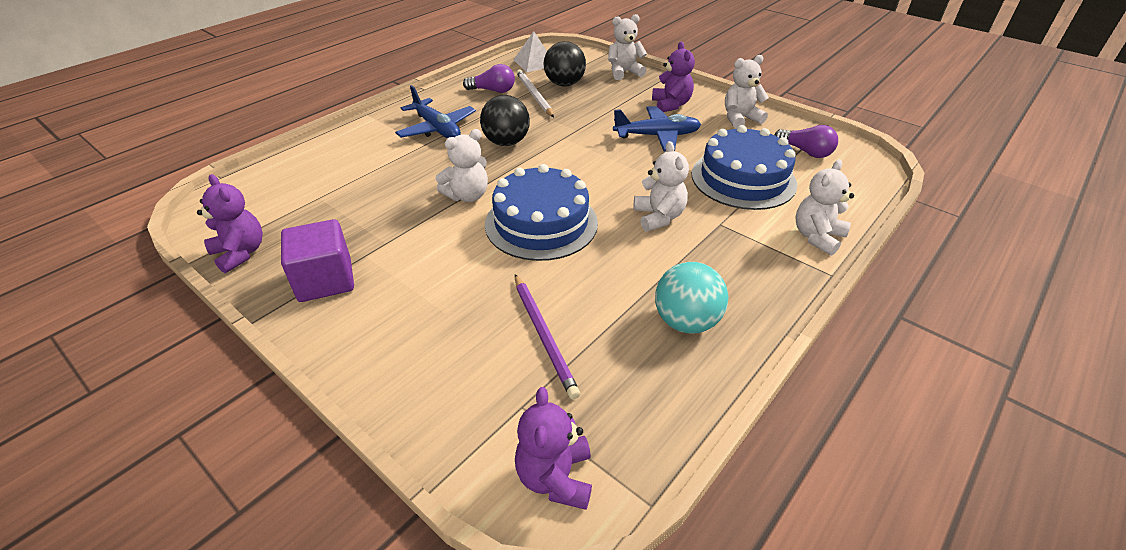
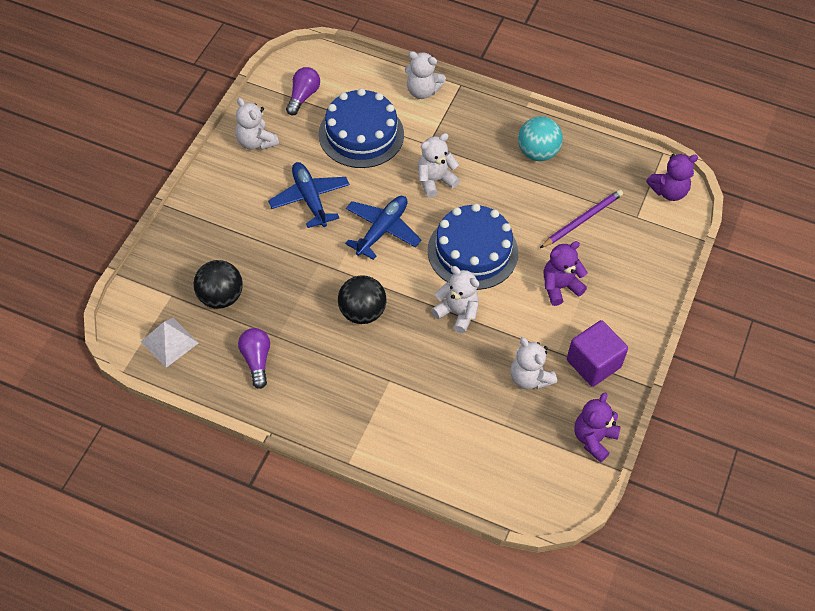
camera: 110 degrees left, 15 degrees up
(437, 128) = (356, 381): blue plane -> blue plane (382, 230)
(534, 95) = (256, 318): white pencil -> none
(624, 72) = (175, 248): white teddy bear -> white teddy bear (529, 378)
(671, 105) = (243, 197): purple teddy bear -> purple teddy bear (560, 287)

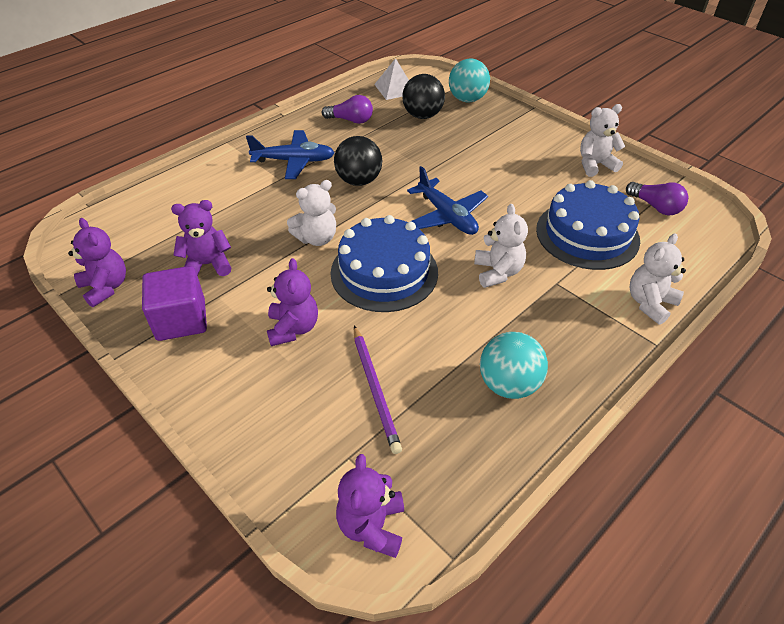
camera: 115 degrees right, 10 degrees down
(170, 266) = (467, 99): none -> turquoise ball
(310, 199) = (508, 181): blue plane -> blue plane (294, 161)
(529, 378) = (208, 265): white teddy bear -> purple teddy bear

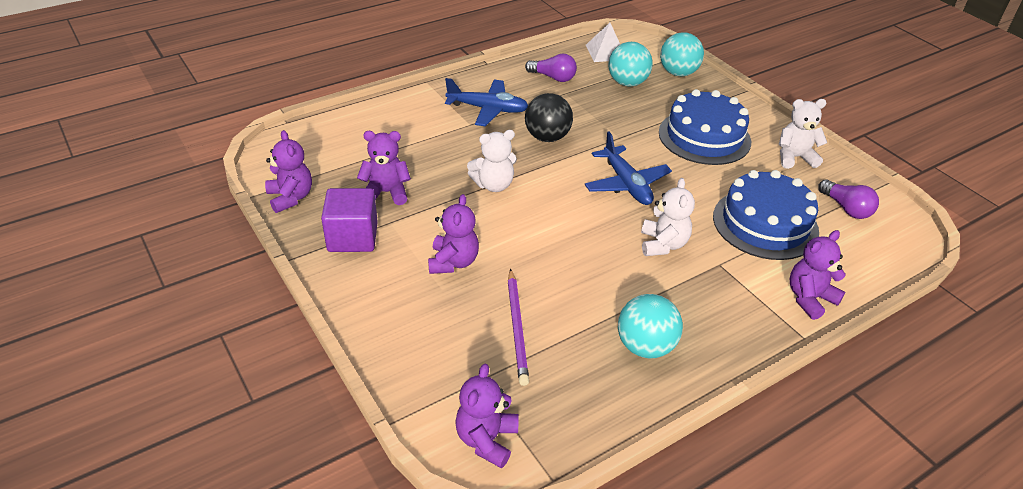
camera: 10 degrees right, 5 degrees down
(384, 272) = (551, 226): blue cake -> blue cake (704, 137)
(422, 115) = (627, 83): black ball -> turquoise ball
(649, 303) = (809, 298): white teddy bear -> purple teddy bear

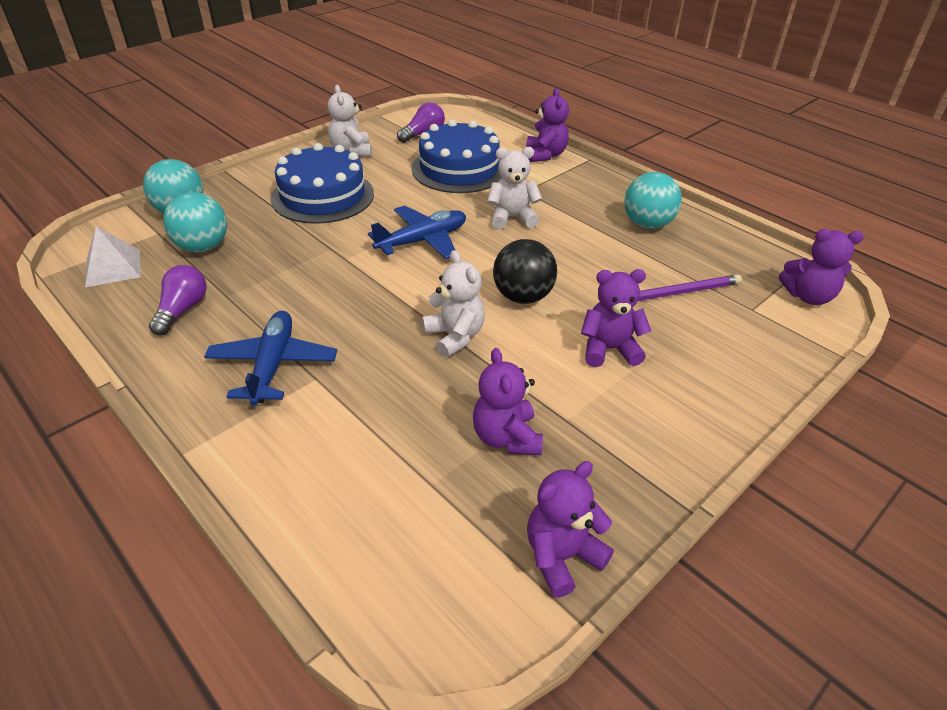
camera: 100 degrees left, 0 degrees up
(352, 237) = (613, 451): purple cube -> none
(547, 137) = (340, 302): black ball -> black ball (522, 297)
(809, 298) = (545, 155): purple teddy bear -> purple teddy bear turned 135 degrees counterclockwise

